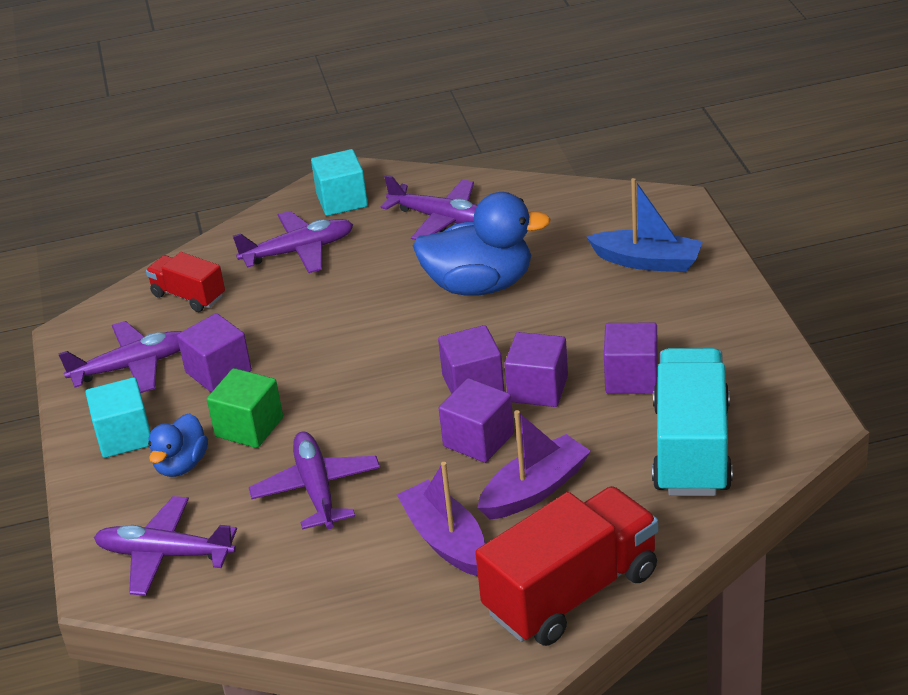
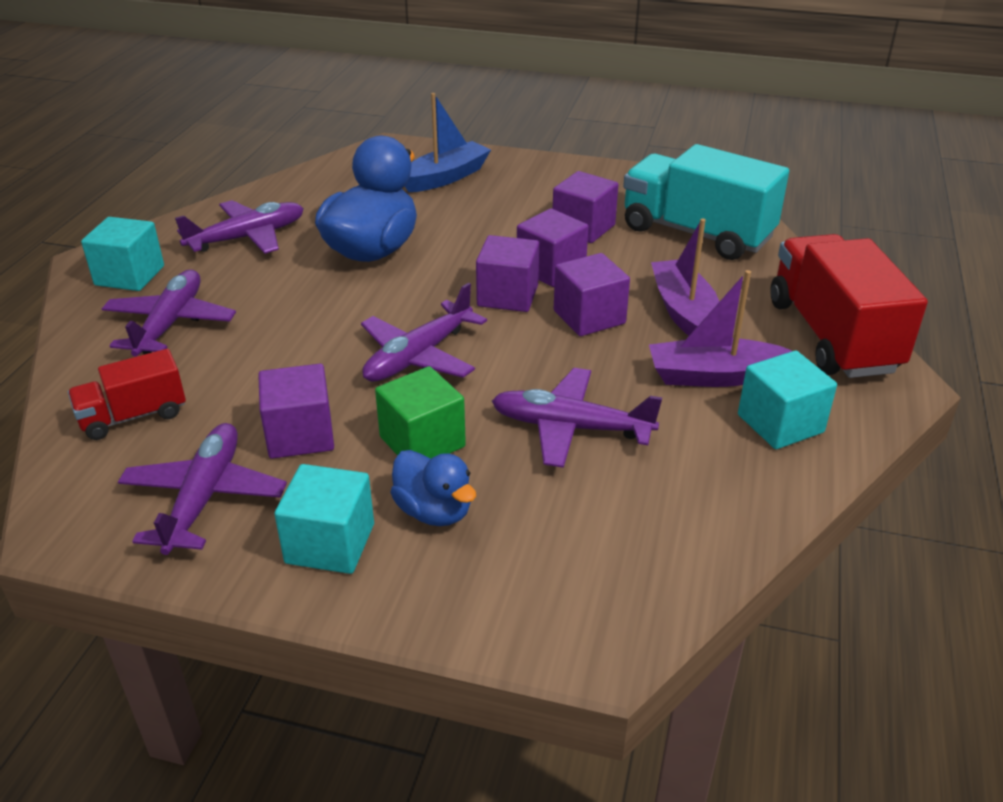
camera: 65 degrees left, 0 degrees up
(165, 555) = (583, 572): purple plane -> purple plane (419, 356)
(405, 598) = (780, 423): none -> turquoise cube

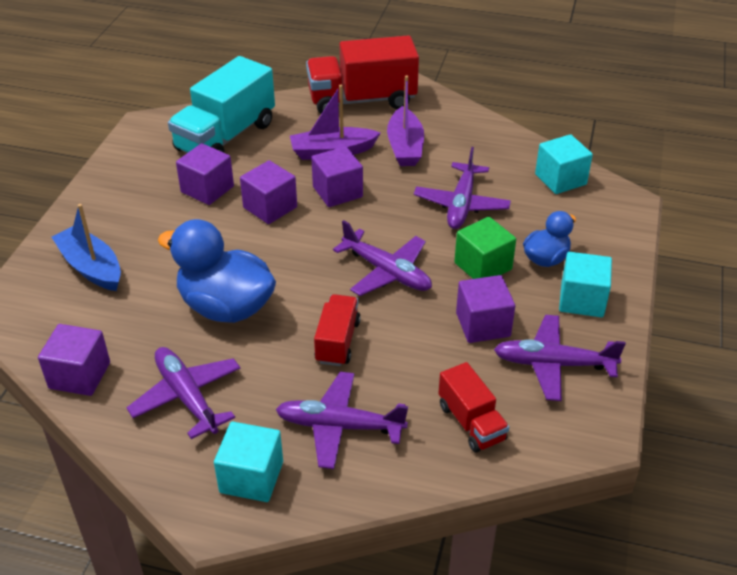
camera: 90 degrees left, 5 degrees up
(300, 321) = (337, 341): none -> red truck
(507, 296) = (307, 229): purple cube -> purple cube (79, 375)
(780, 423) = (449, 129): turquoise cube -> turquoise cube (560, 179)

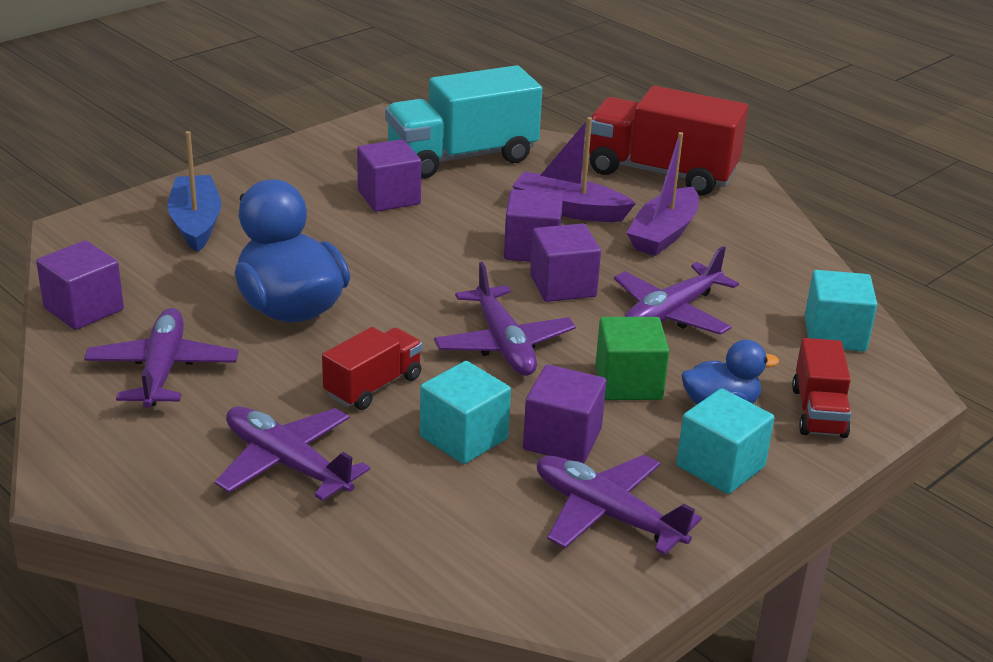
camera: 30 degrees right, 10 degrees down
(251, 477) = (146, 467): turquoise cube -> turquoise cube (464, 437)
(270, 207) = (438, 237): purple cube -> purple cube (563, 286)
(471, 422) = (439, 526): red truck -> red truck (818, 412)

